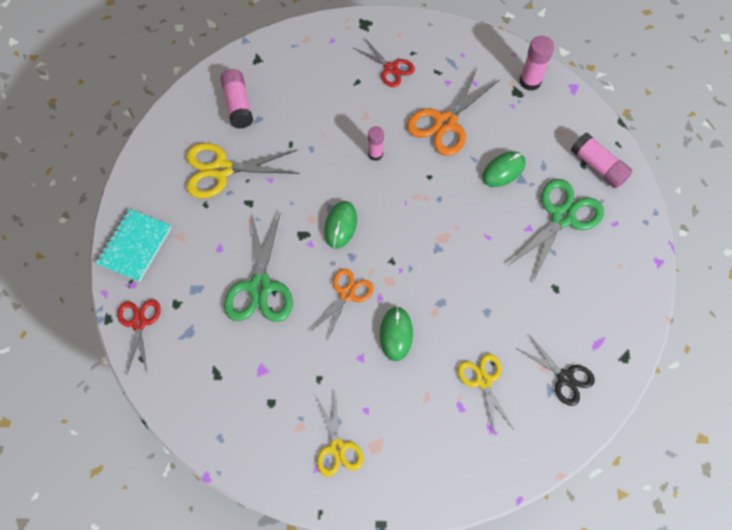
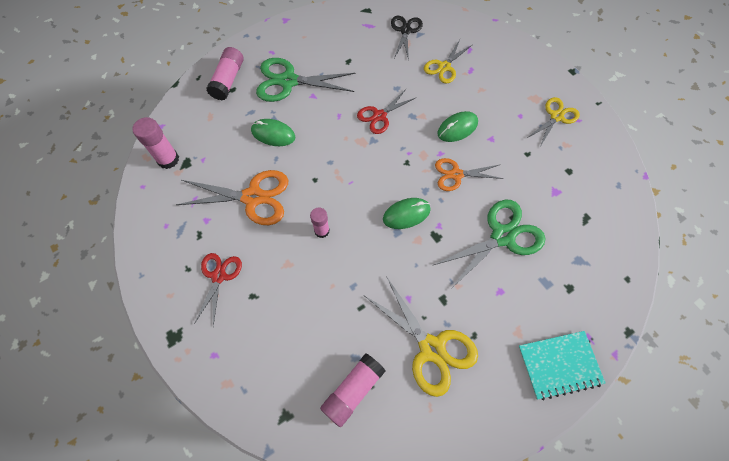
camera: 125 degrees left, 0 degrees up
(139, 323) = (608, 303): red scissors -> red scissors (379, 116)

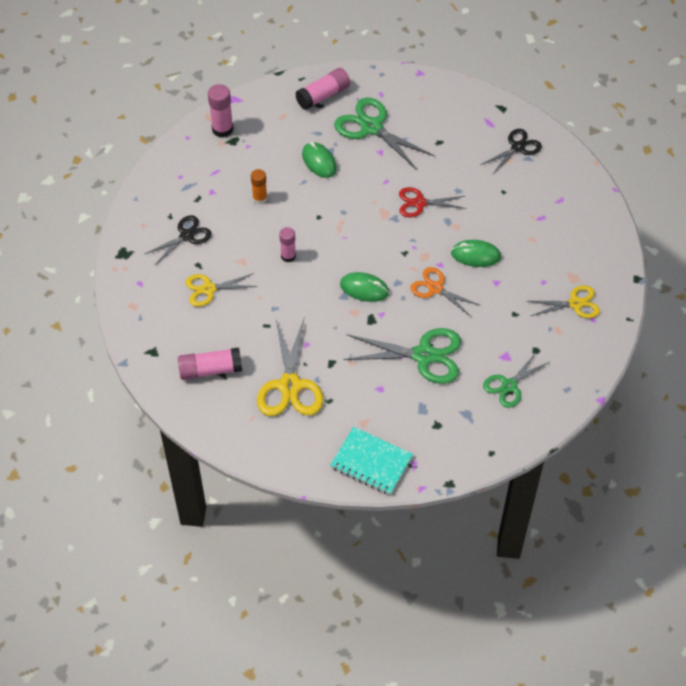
camera: 40 degrees right, 10 degrees down
(219, 276) = (187, 236): red scissors -> black scissors
(253, 197) = (260, 198): orange scissors -> orange glue stick
(444, 67) = (519, 200): yellow scissors -> yellow scissors (208, 289)
(582, 213) = (509, 385): none -> green scissors

